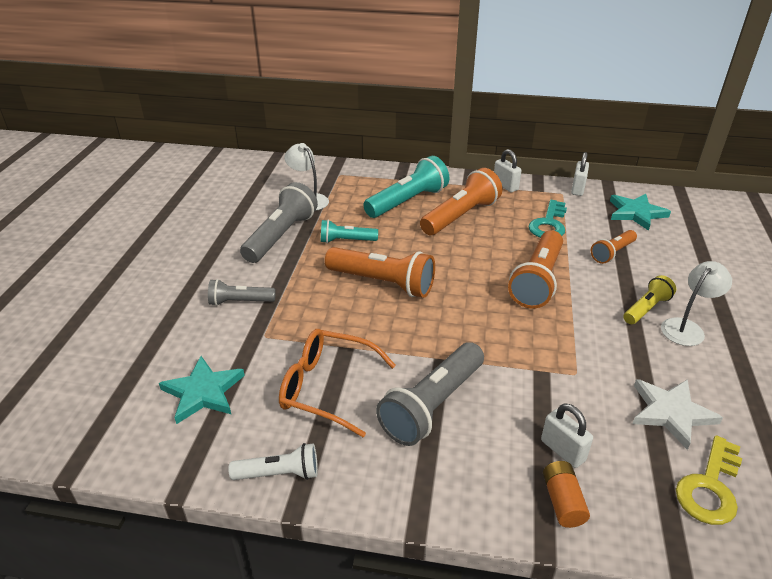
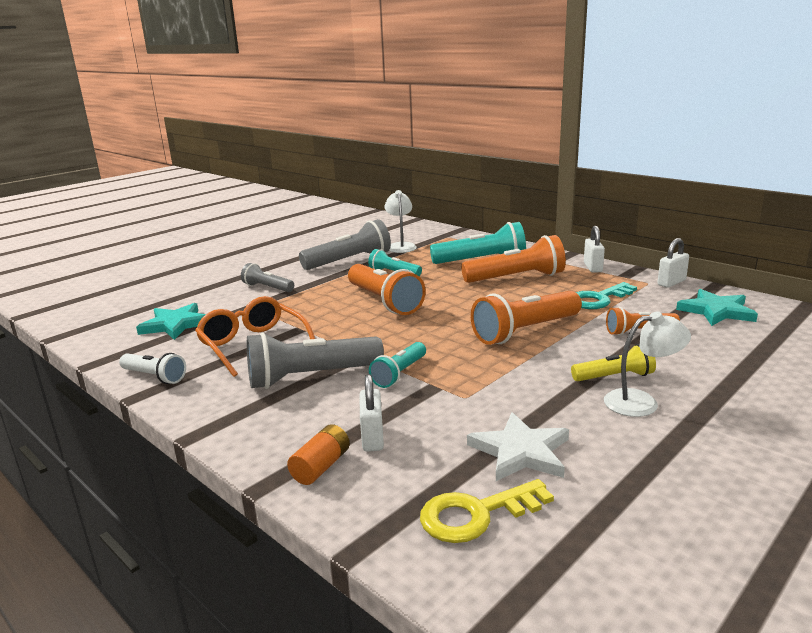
camera: 35 degrees right, 15 degrees down
(499, 369) = (399, 373): none -> turquoise flashlight

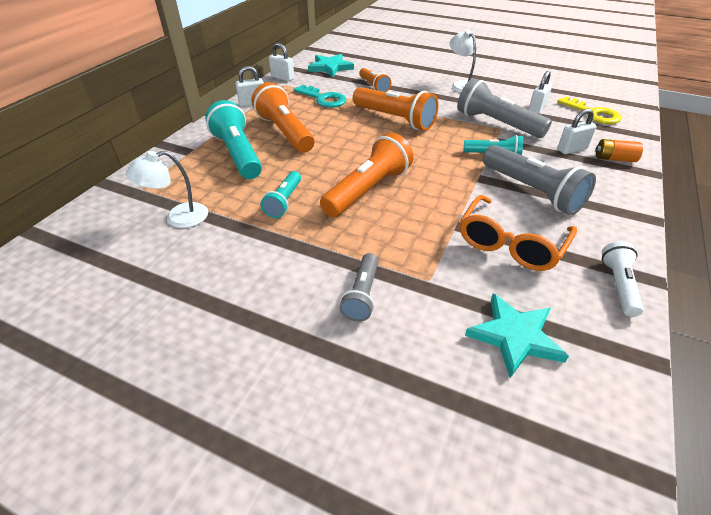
camera: 110 degrees left, 20 degrees up
(349, 261) = (244, 248): grey flashlight -> grey flashlight (497, 124)
(520, 452) = (536, 109): white star -> white padlock
(614, 377) = (439, 91): yellow flashlight -> none

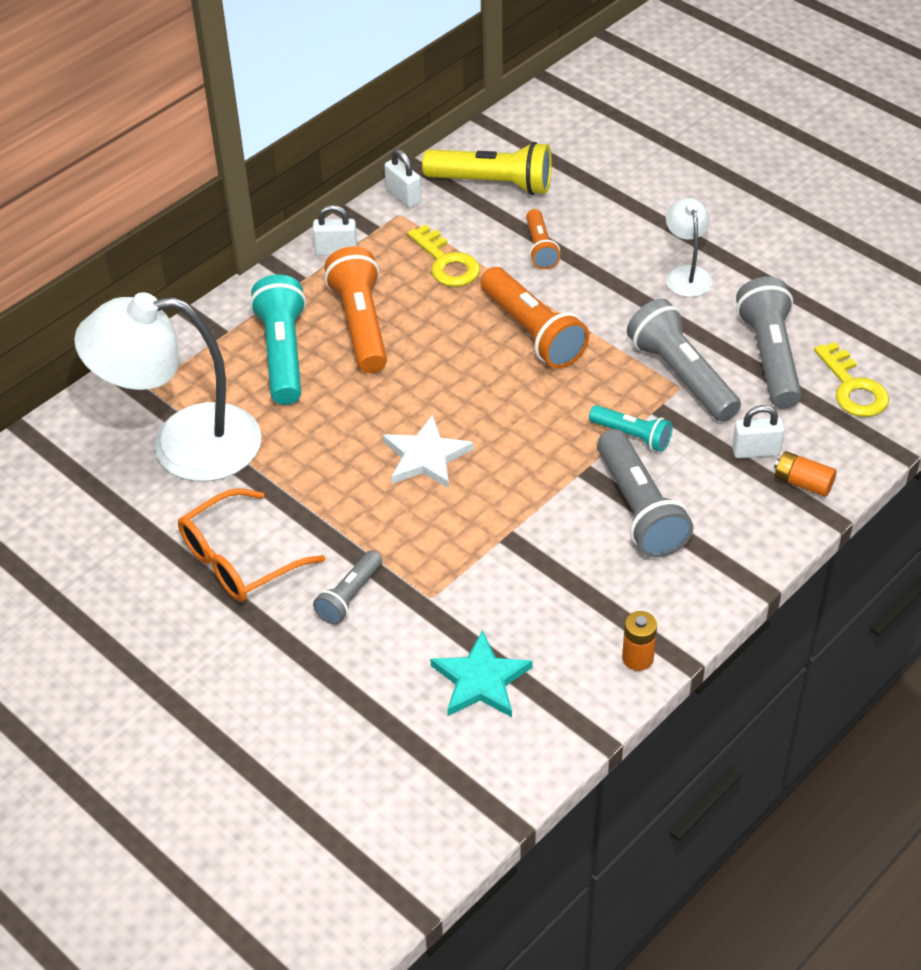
camera: 20 degrees right, 5 degrees up
(178, 218) = (183, 445): white lamp -> white lamp, size x2.13
(284, 201) = (314, 450): turquoise flashlight -> none
(323, 99) = (446, 263): turquoise key -> yellow key
(330, 67) = (492, 183): turquoise star -> yellow flashlight
(368, 190) = (426, 456): orange flashlight -> white star
(511, 243) = (555, 576): orange glasses -> orange glasses (240, 559)
(536, 109) = (770, 357): white padlock -> grey flashlight
(618, 285) = (637, 658): white flashlight -> orange battery

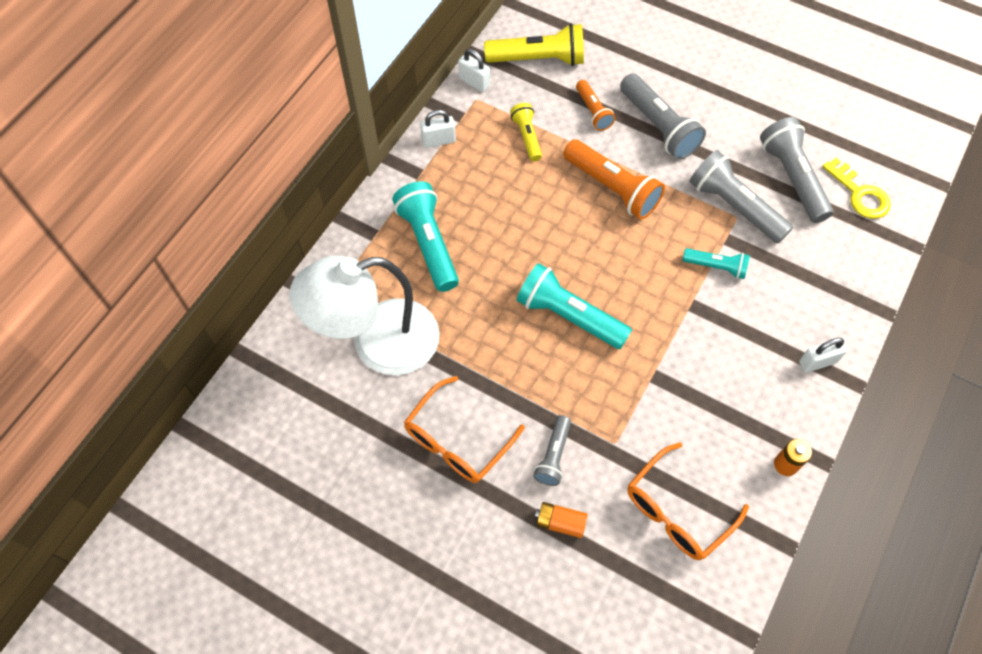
camera: 15 degrees left, 15 degrees up
(361, 325) = (480, 205): orange flashlight -> none
(426, 456) = (569, 316): white star -> turquoise flashlight
(446, 263) = (527, 137): yellow key -> yellow flashlight
(481, 680) = (677, 510): turquoise star -> orange glasses
(639, 509) = (743, 331): grey flashlight -> grey flashlight (658, 126)
(686, 274) = (708, 116): white lamp -> none
(755, 451) = (809, 263): white padlock -> white padlock (817, 362)
(803, 483) = (852, 284): orange battery -> orange battery (560, 522)

